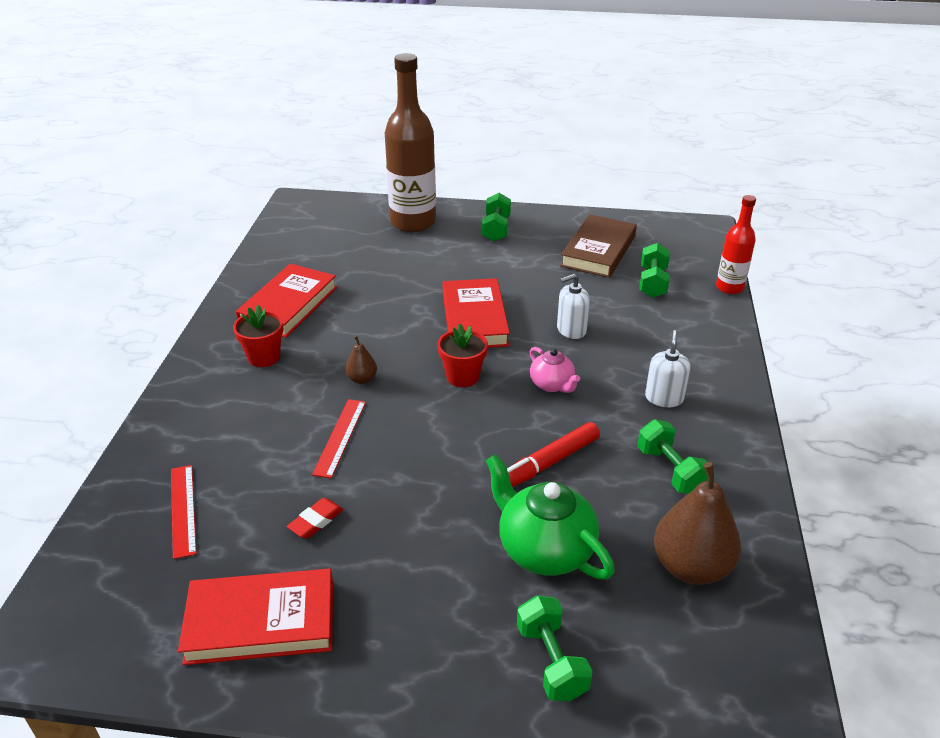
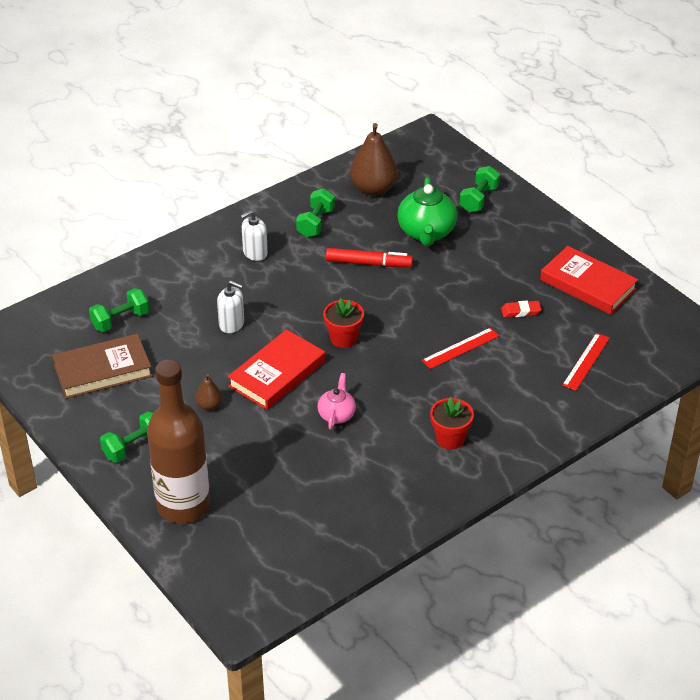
camera: 135 degrees left, 5 degrees up
(289, 305) = (386, 477): red book -> none
(362, 379) = (405, 378): brown pear -> brown pear (209, 405)
(552, 385) = (301, 299): pink teapot -> pink teapot (336, 415)
(729, 287) = (83, 284): red bottle -> none

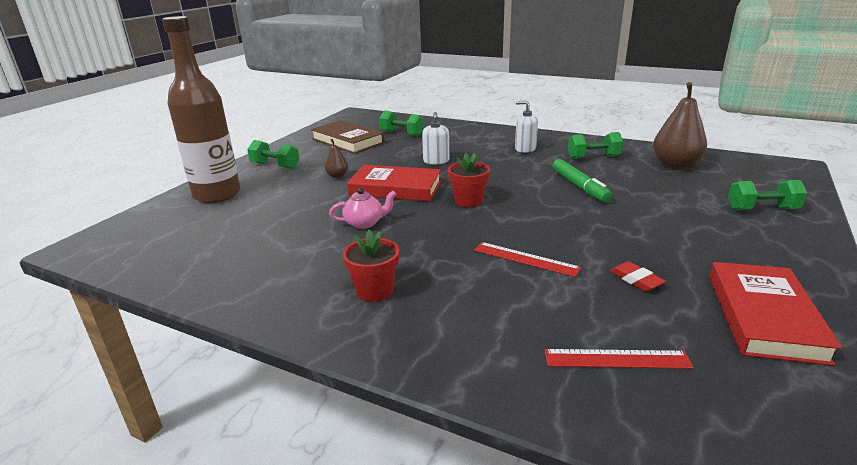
camera: 65 degrees right, 15 degrees down
(368, 263) = (579, 186): red marker -> green marker
(426, 233) = (664, 199): green teapot -> none

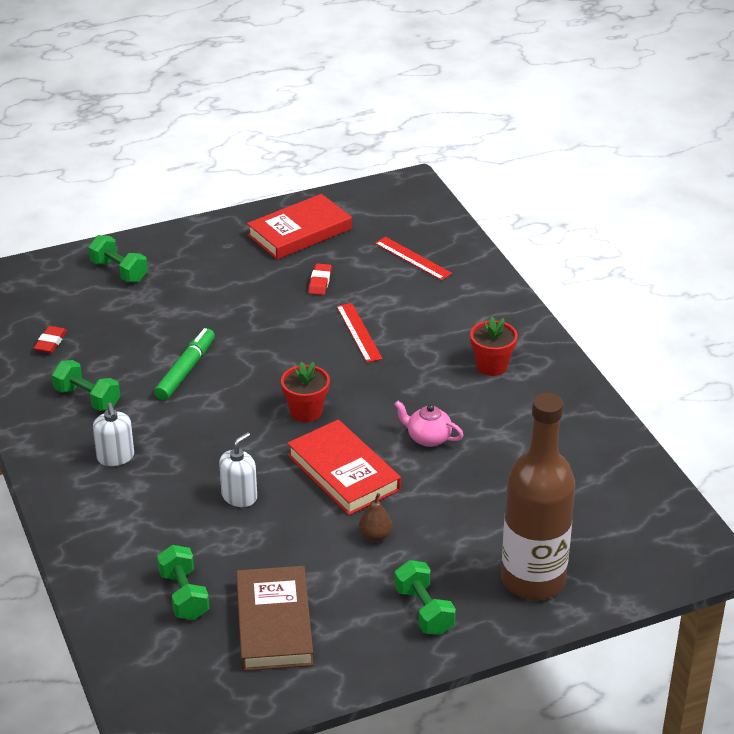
camera: 140 degrees left, 10 degrees up
(675, 165) = (50, 342): brown pear -> red eraser

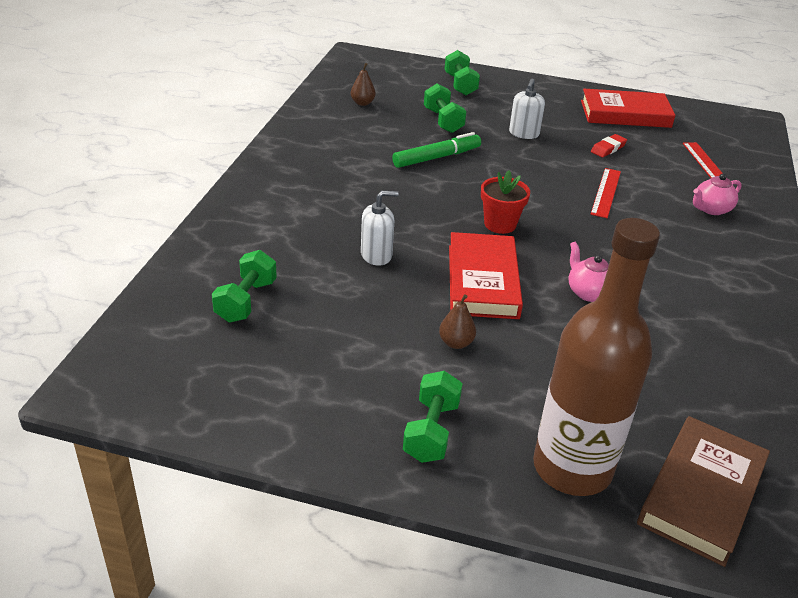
camera: 35 degrees right, 0 degrees up
(50, 342) = (362, 103): red eraser -> brown pear
(87, 398) = (345, 143): green dumbbell -> green dumbbell (443, 121)
(115, 457) = (318, 185): white soap dispenser -> white soap dispenser (524, 133)
(274, 623) = (288, 363): brown book -> brown book (701, 494)
(451, 306) = (711, 209): none -> pink teapot
(492, 366) = (708, 267): red flower pot -> none

